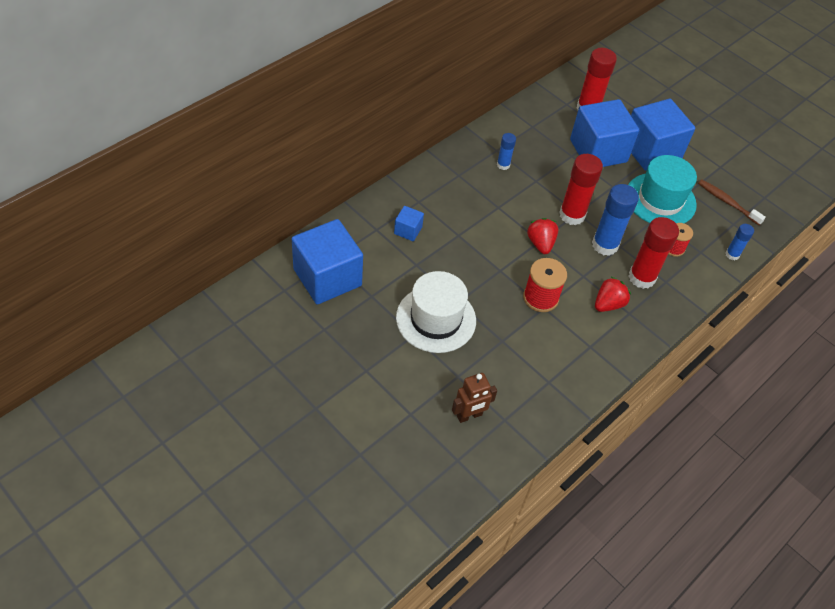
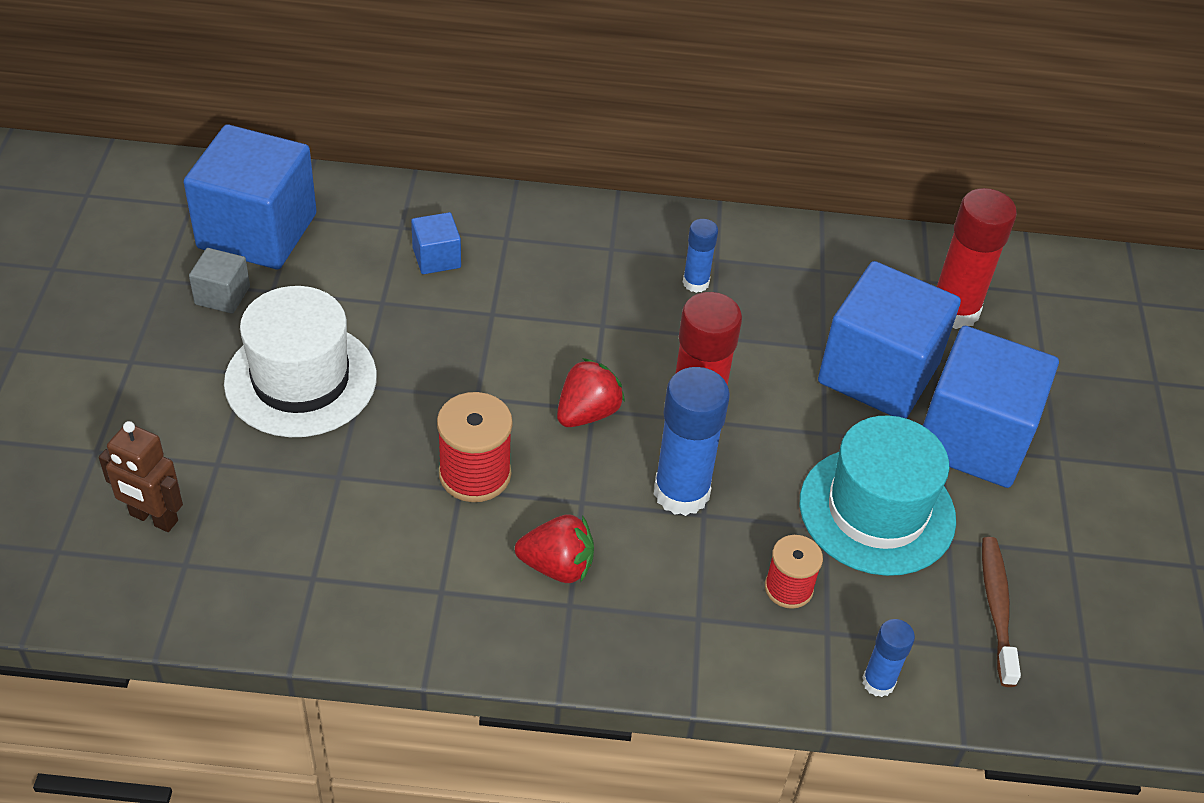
camera: 50 degrees right, 5 degrees down
(357, 314) = (222, 295): none -> grey cube
(642, 277) = (668, 579): red glue stick -> none

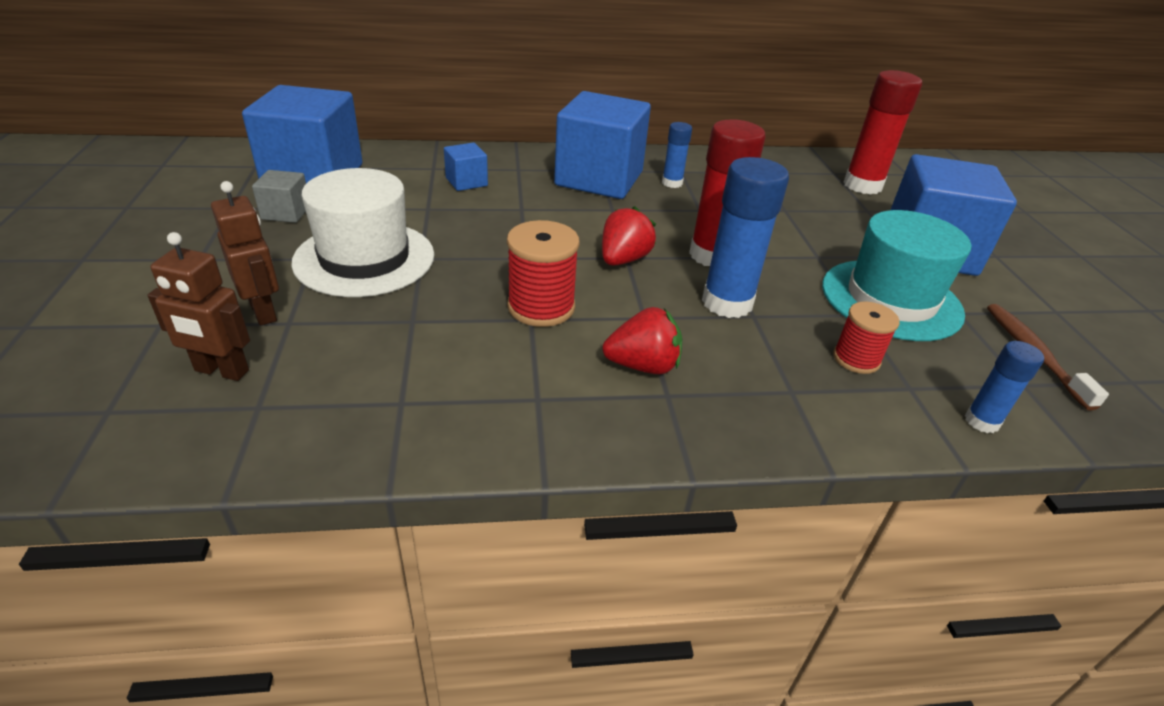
camera: 10 degrees left, 10 degrees down
(194, 446) = (264, 312): none -> brown robot
(878, 373) = (834, 220): blue cube -> blue cube (599, 179)

